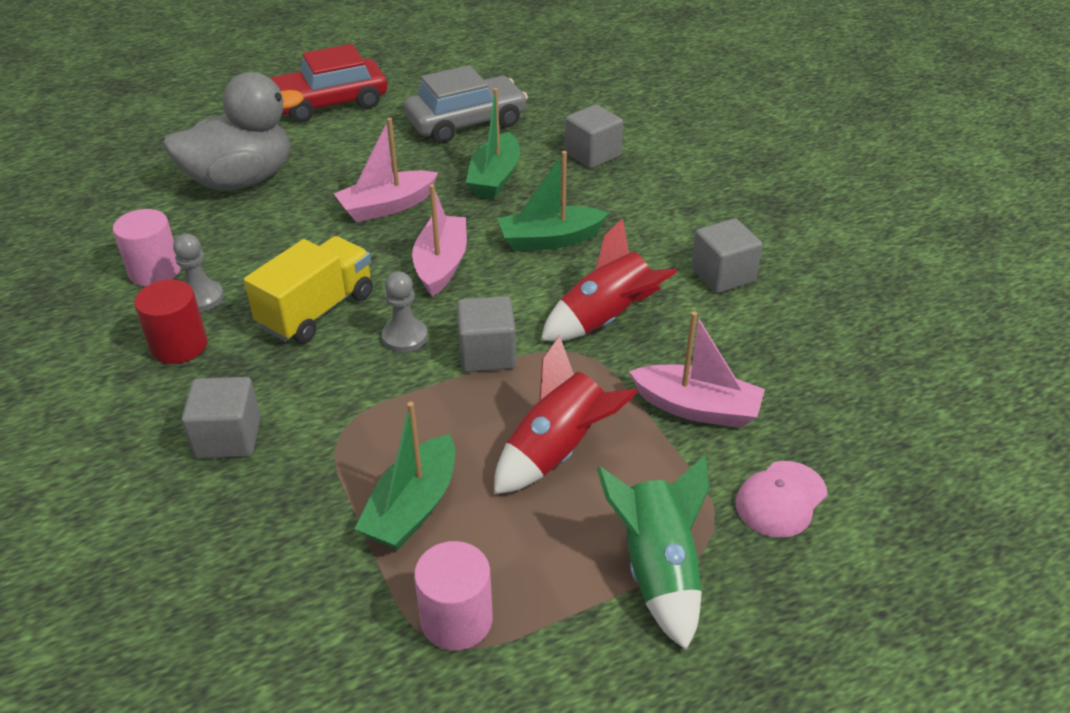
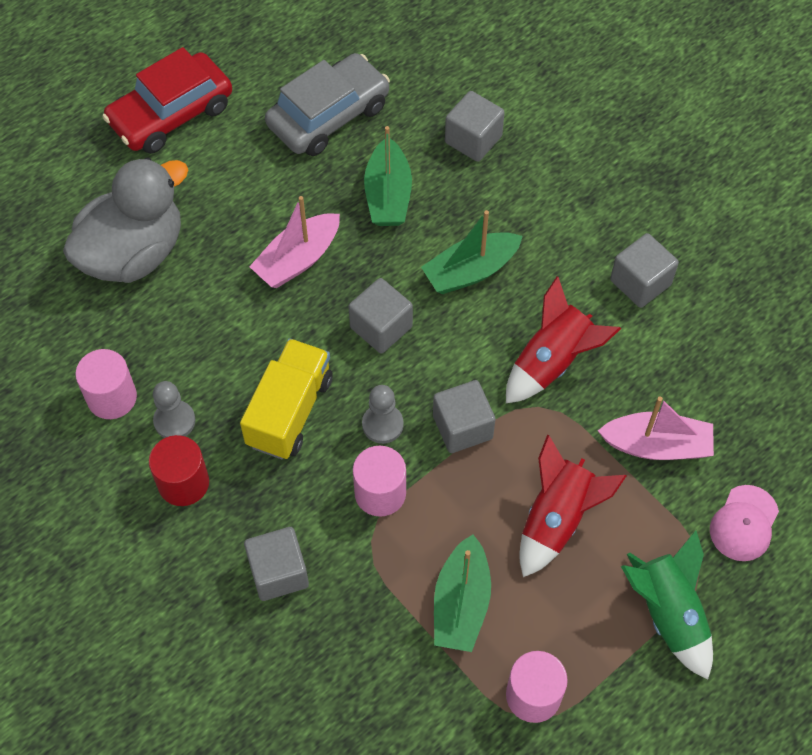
camera: 15 degrees left, 20 degrees up
(373, 391) = (380, 493): none -> pink cylinder
(441, 265) = (381, 327): pink boat -> grey cube

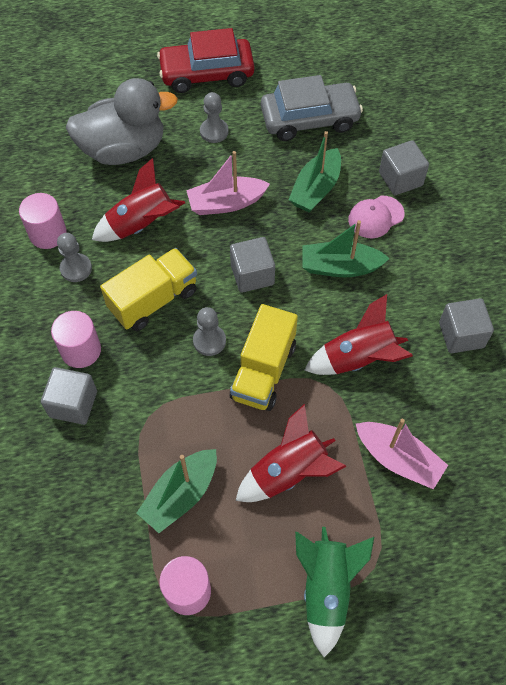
camera: 30 degrees right, 0 degrees up
(183, 483) = (54, 311): red cylinder -> none
(217, 332) = (141, 225): none -> red rocket
(227, 181) = (214, 131): none -> grey pawn
(380, 493) = (176, 387): pink cylinder -> pink cylinder (81, 350)
(462, 427) = (263, 371): grey cube -> yellow truck
(744, 523) = (429, 554): pink cap -> pink cap (375, 217)

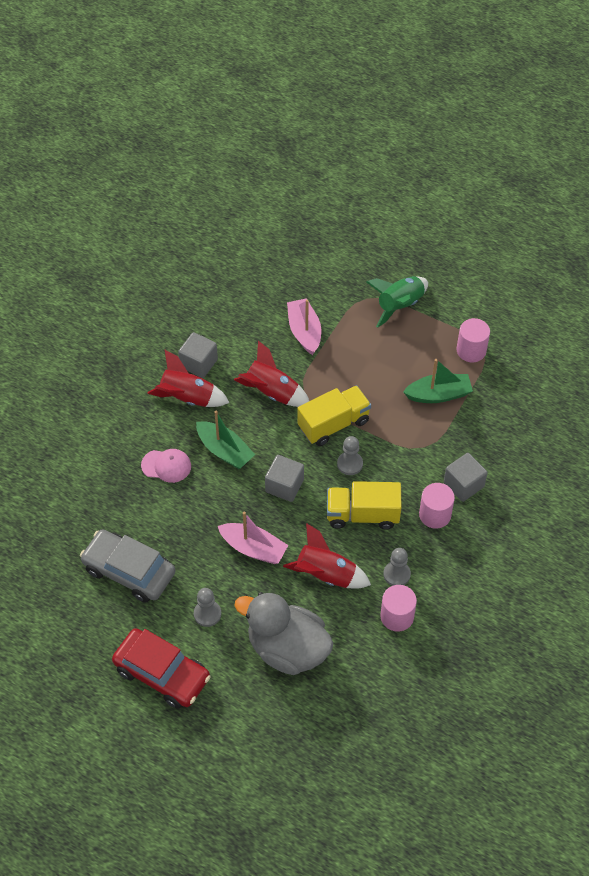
camera: 140 degrees left, 5 degrees down
(288, 473) = (370, 365): red rocket -> red rocket (188, 398)
(316, 189) = (183, 514): green boat -> none
(400, 179) = (120, 479): grey cube -> none

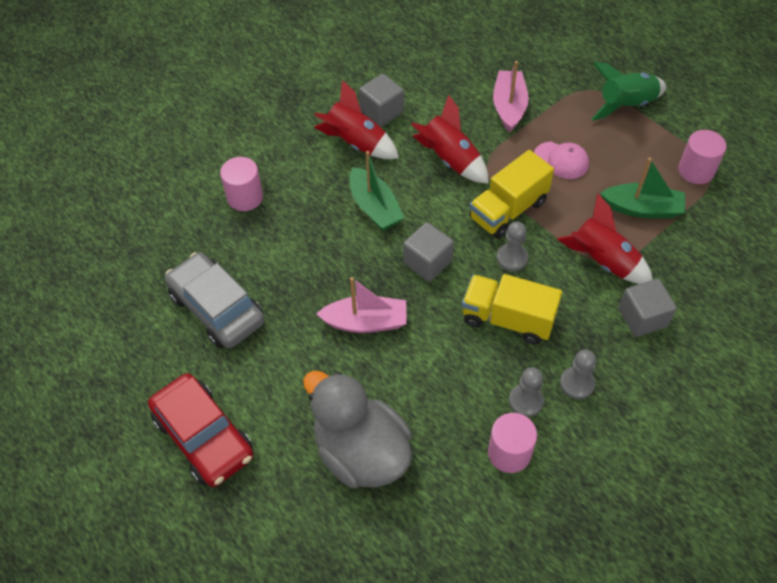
camera: 20 degrees right, 0 degrees up
(166, 466) = (305, 206): pink cap -> pink cap (561, 160)
(207, 614) = (284, 382): grey pawn -> grey pawn (577, 383)
(253, 548) = (366, 322): pink boat -> pink boat turned 45 degrees counterclockwise
(326, 575) = (439, 377): red rocket -> red rocket (603, 261)
(333, 424) = (508, 210): yellow truck -> yellow truck turned 150 degrees clockwise
(435, 515) = (596, 343): pink cylinder -> pink cylinder (245, 197)

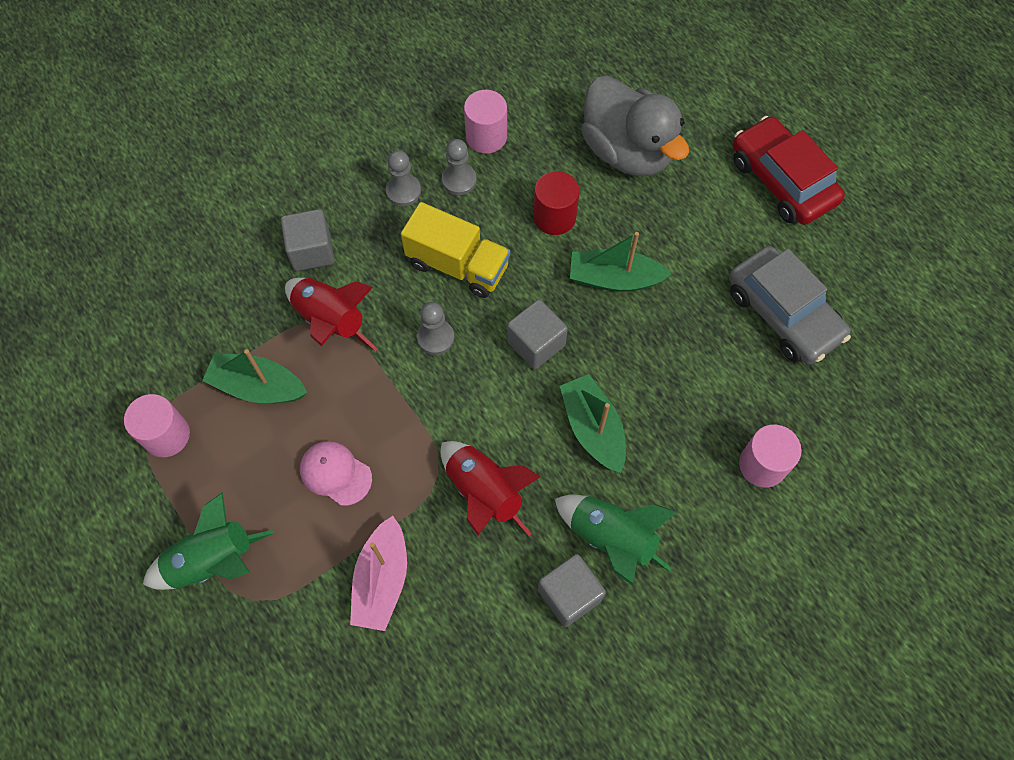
camera: 175 degrees left, 10 degrees up
(356, 143) = (610, 539): red rocket -> green rocket
(366, 322) = (614, 279): pink boat -> green boat
(427, 374) = (554, 217): none -> red cylinder
(508, 210) = (424, 404): yellow truck -> none

